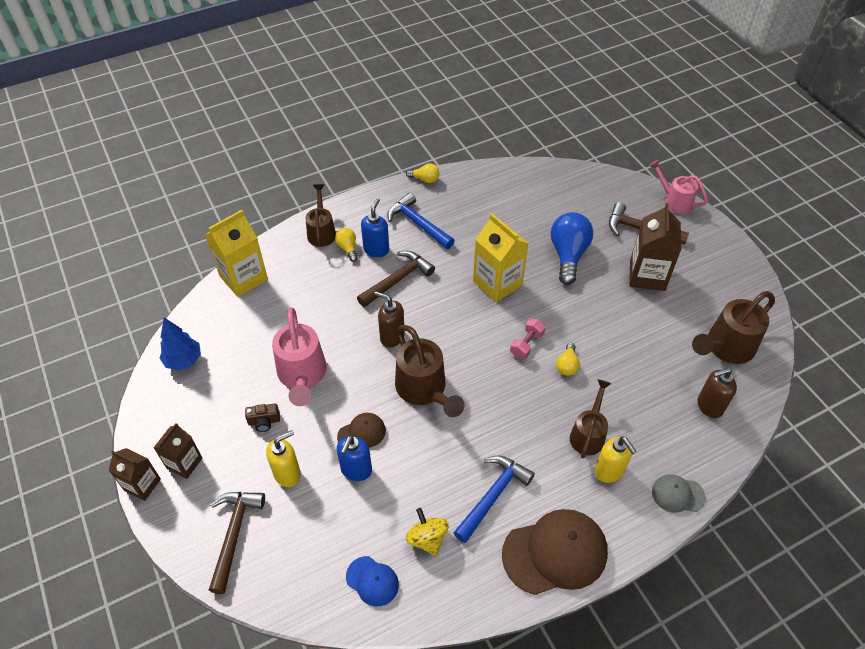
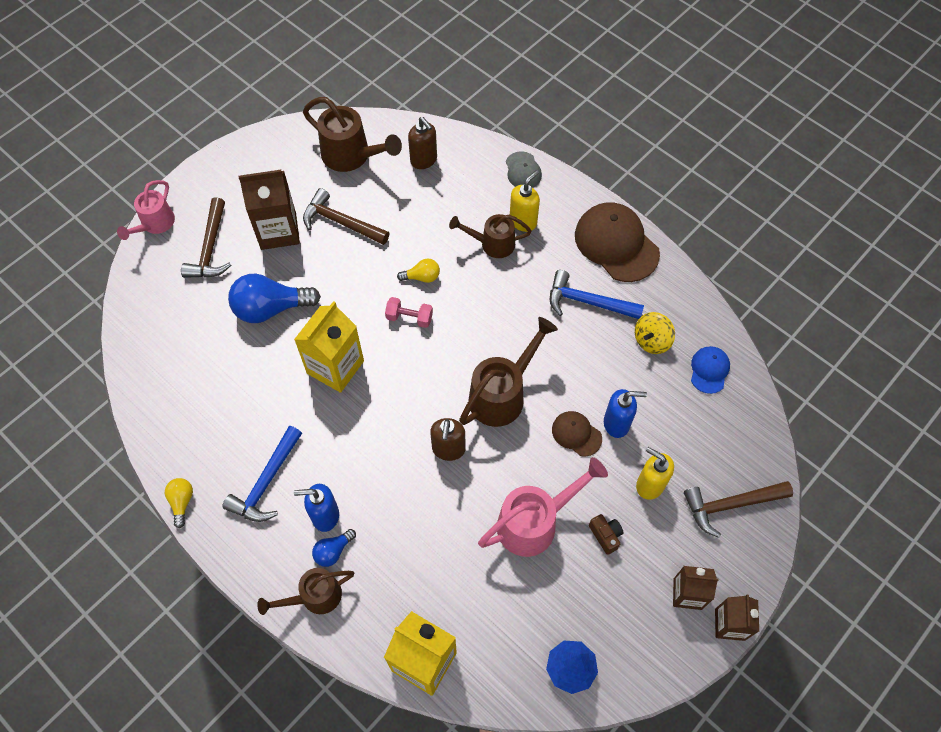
camera: 110 degrees left, 10 degrees up
(347, 248) = (333, 551): yellow light bulb -> blue light bulb
(397, 280) = (365, 473): brown hammer -> brown hammer (341, 222)

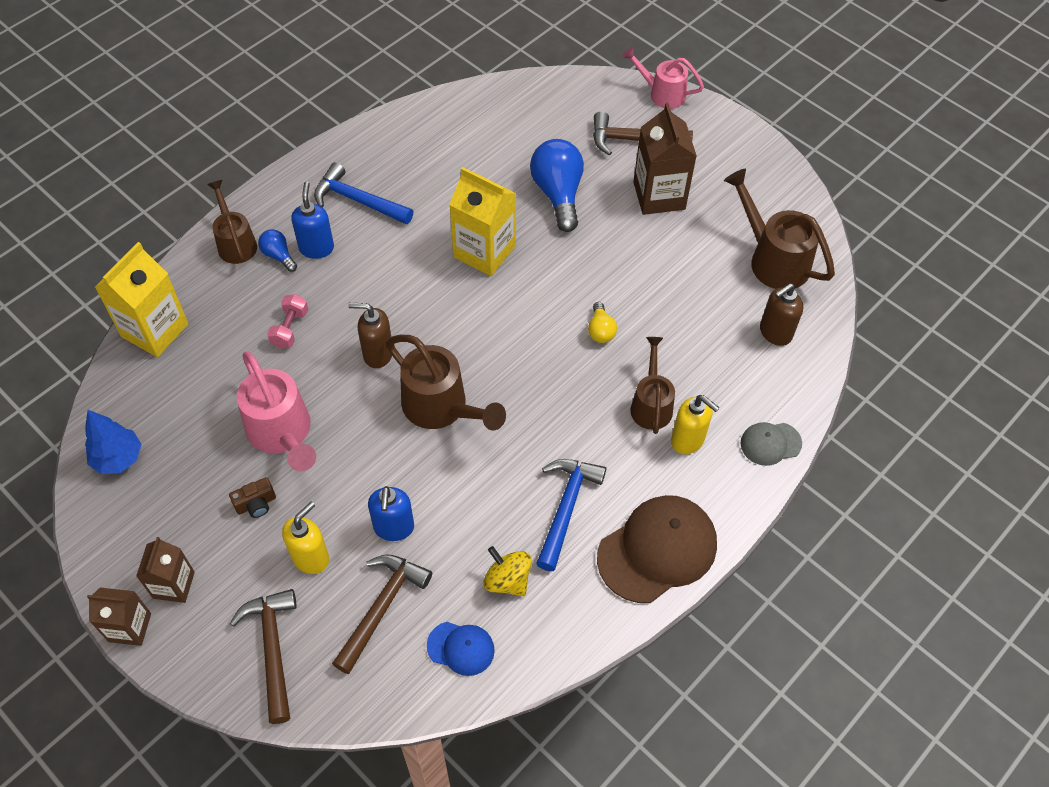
camera: 90 degrees right, 5 degrees down
(182, 502) = (345, 139): yellow light bulb -> none
(341, 222) = (674, 252): brown hammer -> brown hammer (381, 608)
(351, 156) = (773, 259): brown watering can -> brown watering can turned 105 degrees clockwise
(409, 318) = (545, 318): pink dumbbell -> pink dumbbell (290, 329)
(576, 434) = (384, 482): brown cap -> none

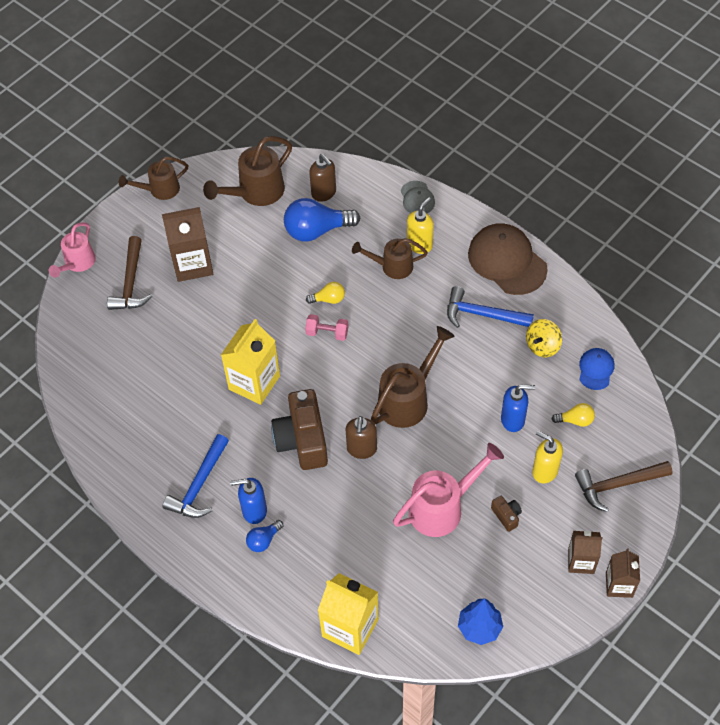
camera: 90 degrees left, 0 degrees up
(235, 243) = (250, 579): brown watering can -> brown watering can (160, 190)
(290, 329) = (341, 518): pink dumbbell -> pink dumbbell (327, 333)
(381, 608) = (575, 420): brown hammer -> yellow light bulb
(399, 295) = (302, 440): none -> brown camera
(558, 194) = (191, 334): blue light bulb -> blue light bulb (316, 230)

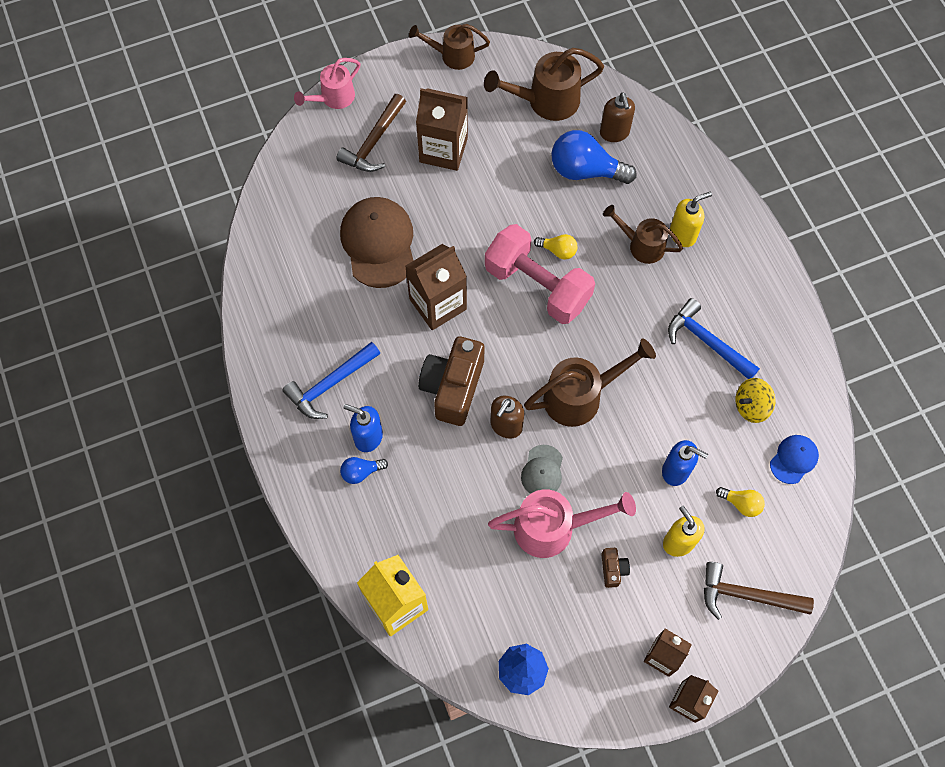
camera: 25 degrees right, 10 degrees up
(254, 382) = (438, 304): yellow carton -> brown carton
(327, 333) = (537, 286): pink dumbbell -> pink dumbbell, size x2.30
(417, 198) = (708, 182): grey cap -> grey cap (542, 471)
(507, 261) = (765, 295): brown cap -> brown cap (378, 243)

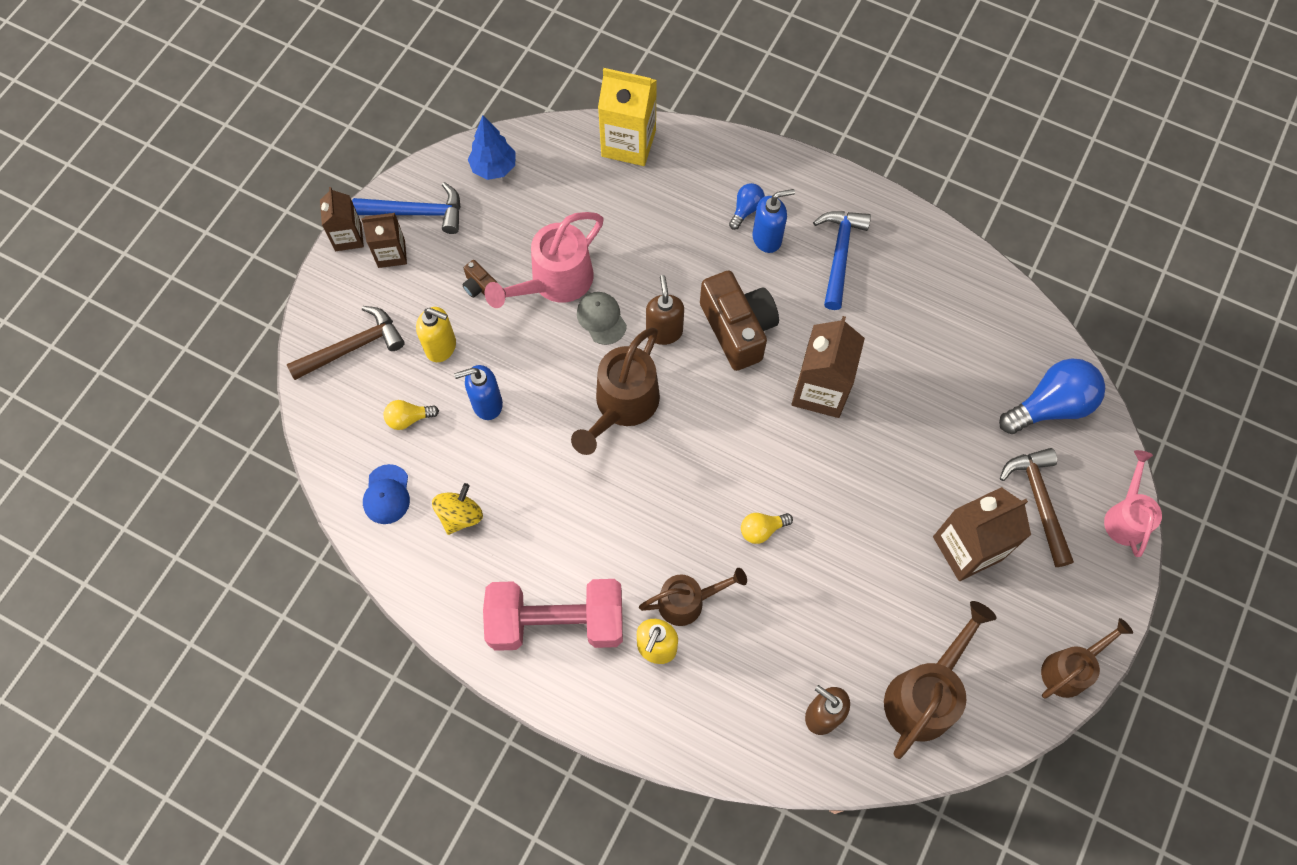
camera: 140 degrees right, 0 degrees up
(378, 243) = (928, 404): brown cap -> none
(537, 286) = (749, 478): pink dumbbell -> pink dumbbell (557, 621)
(585, 170) = (812, 642): blue light bulb -> blue light bulb (1050, 406)
(707, 342) = (547, 548): blue hammer -> blue hammer (417, 213)

